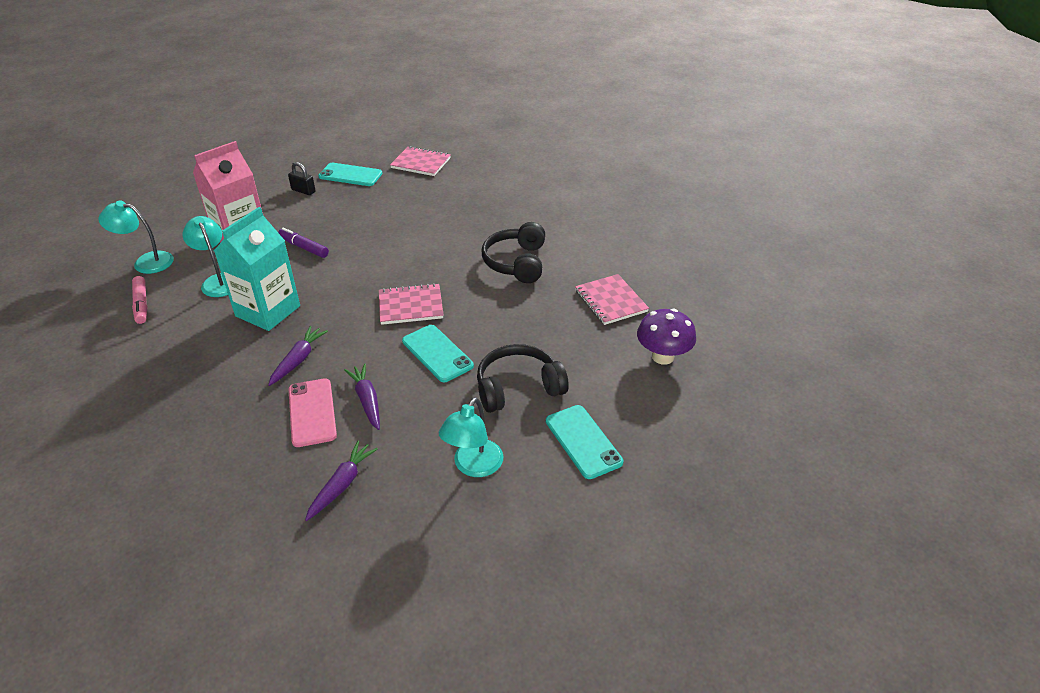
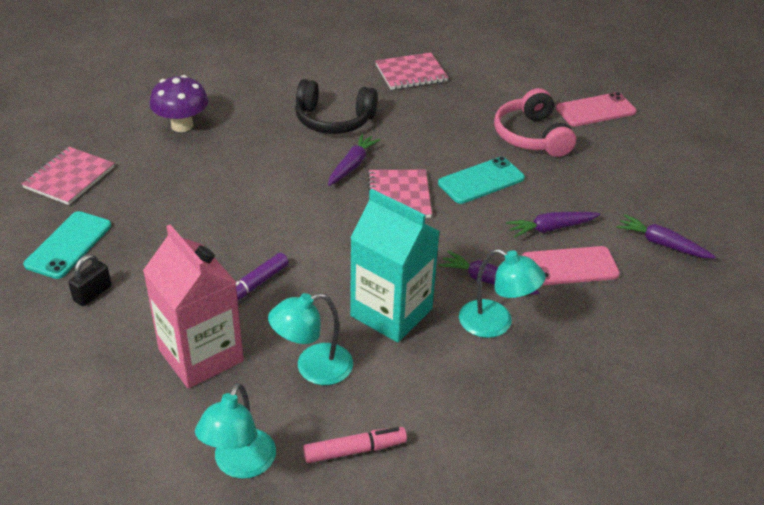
camera: 85 degrees left, 0 degrees up
(451, 278) = (352, 165): none -> purple carrot
(473, 466) = (630, 167): turquoise lamp -> turquoise lamp (496, 323)
(518, 388) = (532, 136): black headphones -> pink headphones
(583, 441) = (595, 110): turquoise phone -> pink phone
(662, 356) = (492, 59): purple mushroom -> purple mushroom (182, 125)

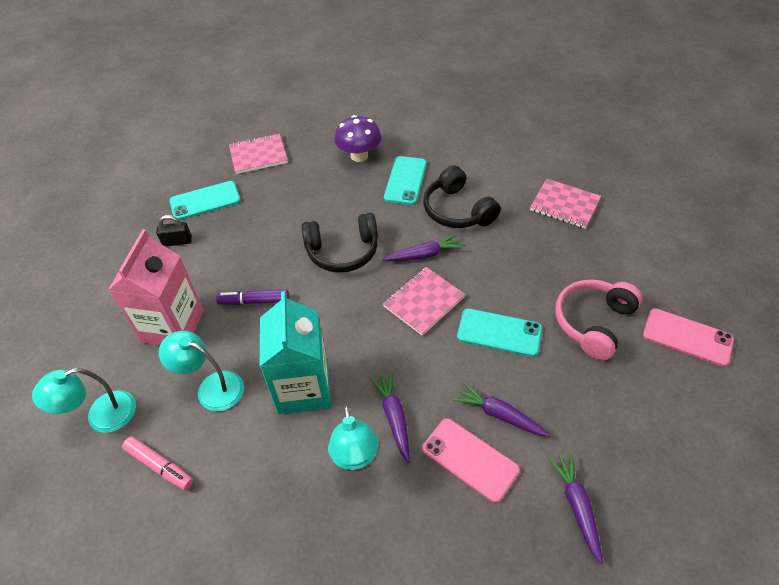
camera: 50 degrees right, 10 degrees up
(256, 122) = (405, 180): none -> turquoise phone
(278, 203) = (342, 251): none -> black headphones

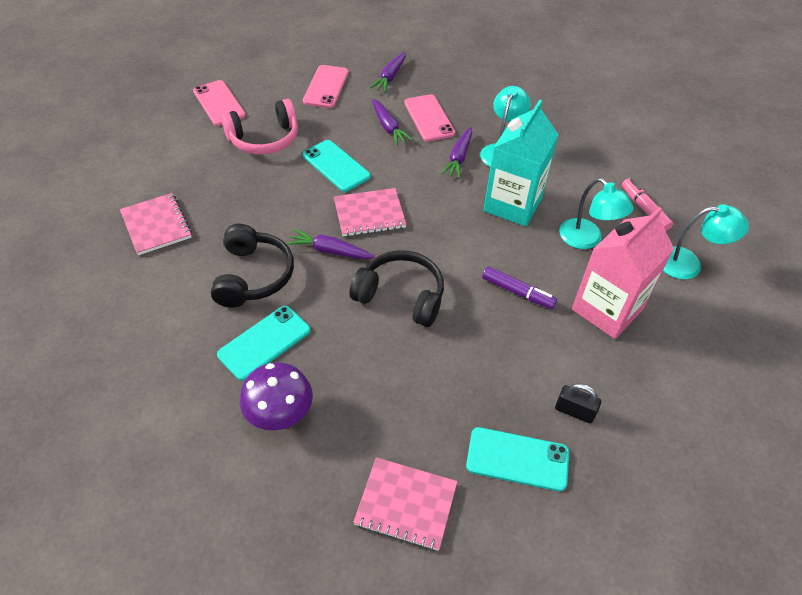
camera: 150 degrees left, 0 degrees up
(624, 434) = (326, 87): none -> pink phone

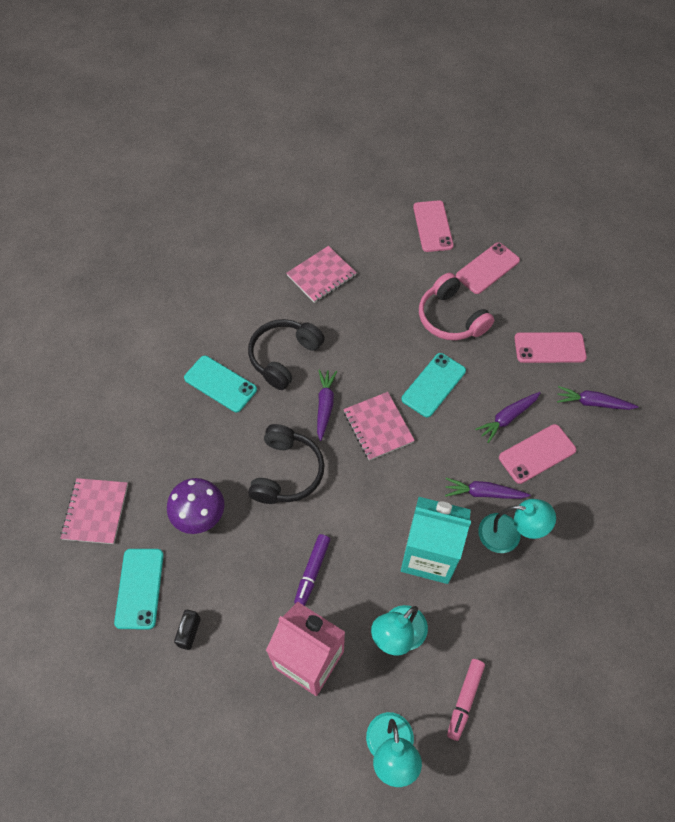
camera: 80 degrees right, 10 degrees up
(144, 128) = (432, 226): none -> pink phone
(253, 276) = (284, 357): black headphones -> black headphones turned 135 degrees clockwise
(280, 414) = (159, 412): purple mushroom -> purple mushroom (200, 516)
(644, 209) = (464, 699): pink marker -> pink marker turned 150 degrees clockwise

